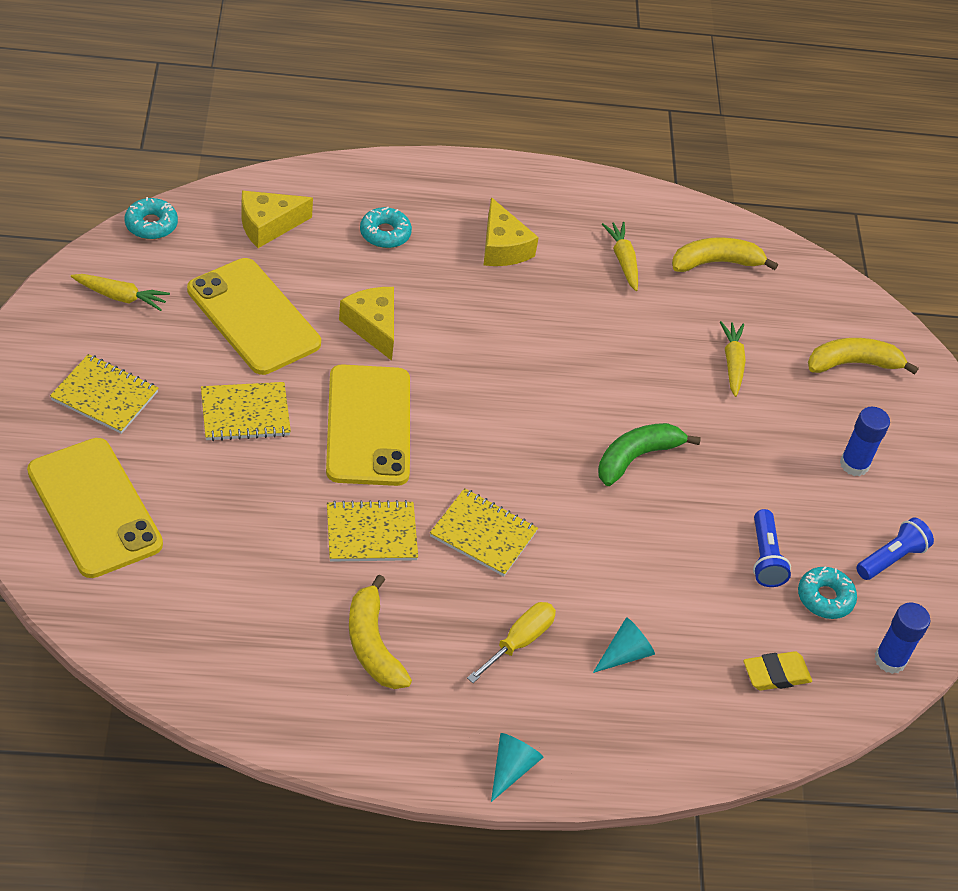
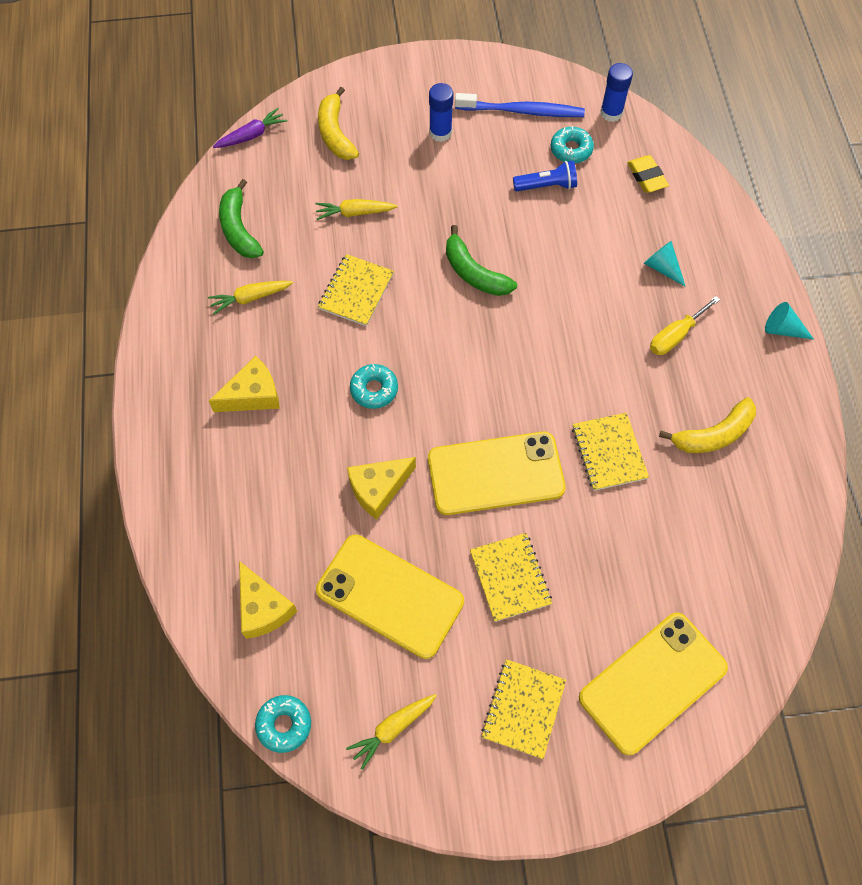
camera: 90 degrees left, 15 degrees up
(120, 297) = (392, 729): yellow carrot -> yellow carrot turned 135 degrees counterclockwise
(254, 316) = (390, 595): yellow phone -> yellow phone turned 75 degrees clockwise
(385, 233) = (254, 498): turquoise donut -> turquoise donut (374, 389)
(483, 534) = (583, 371): yellow notebook -> yellow notebook (356, 291)
(519, 641) = (675, 336): yellow screwdriver -> yellow screwdriver turned 75 degrees counterclockwise
(716, 263) = (239, 229): yellow banana -> green banana
(850, 289) = (251, 135): none -> purple carrot
(891, 558) = (523, 111): blue flashlight -> blue toothbrush

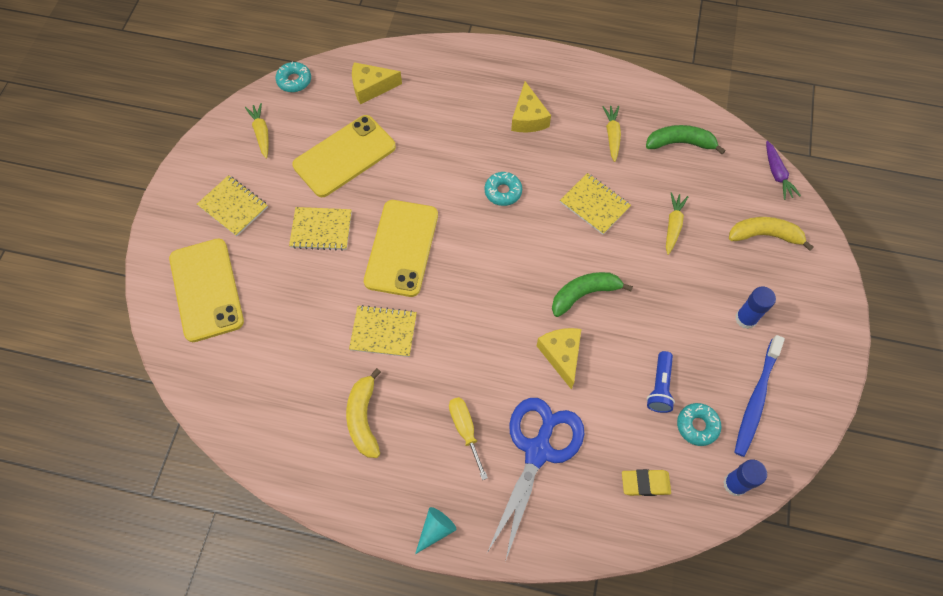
camera: 110 degrees right, 0 degrees up
(378, 489) = (423, 171): yellow cheese -> yellow cheese (561, 355)
(662, 268) = (538, 451): turquoise cone -> blue scissors

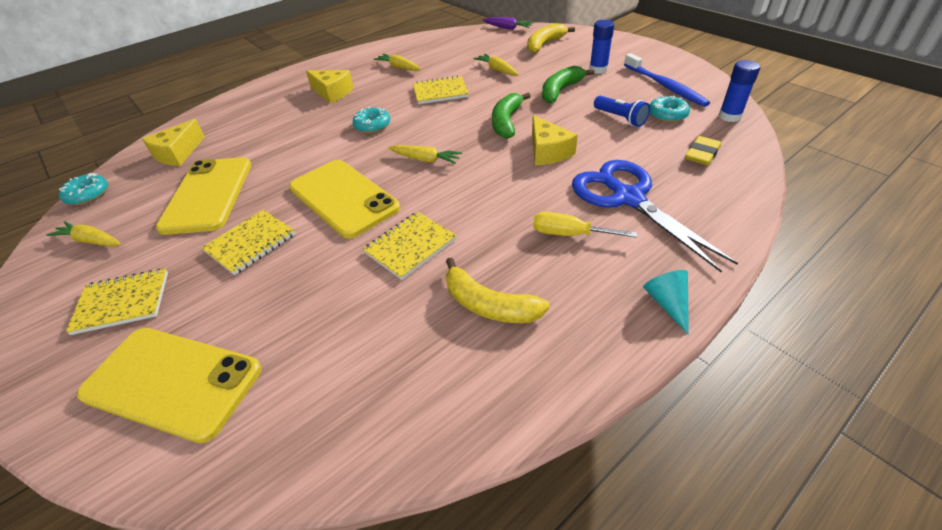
camera: 50 degrees left, 20 degrees down
(485, 269) = (425, 159): none -> yellow carrot
(561, 355) = (548, 151): yellow cheese -> yellow cheese turned 135 degrees counterclockwise
(680, 143) = (441, 48): green banana -> green banana (560, 91)

